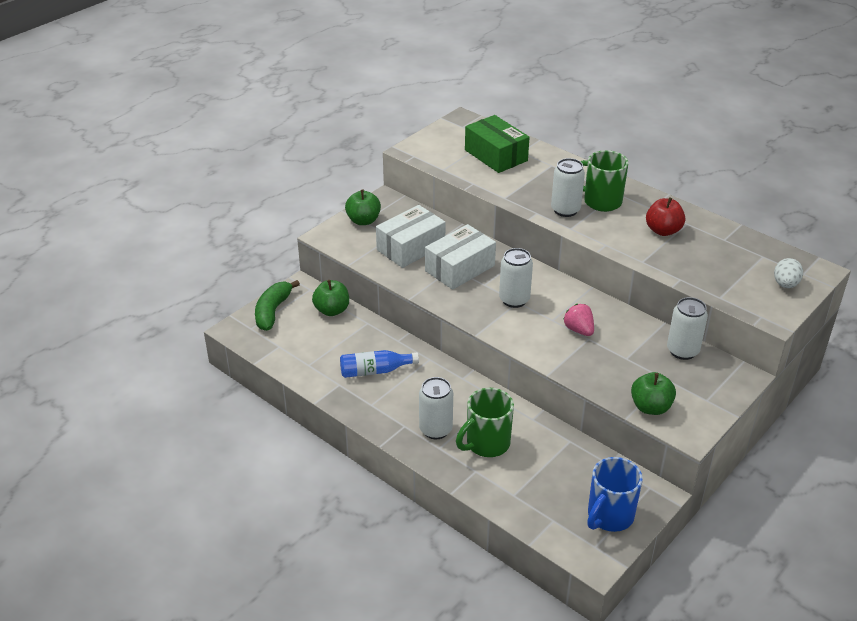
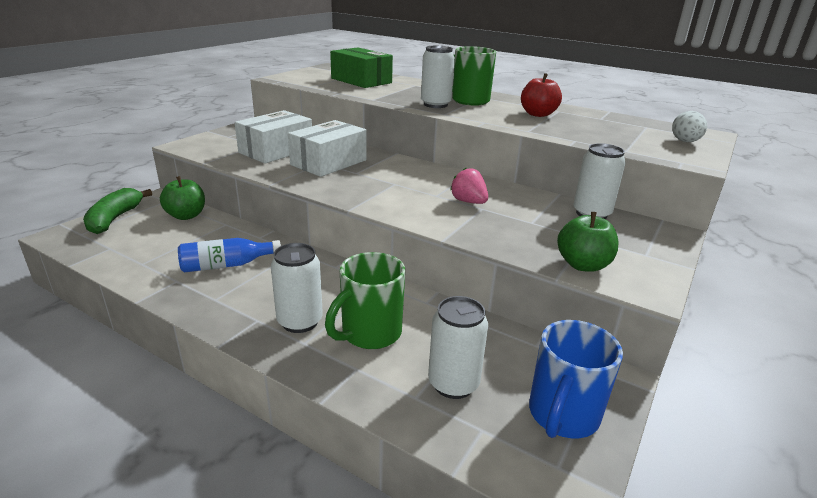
camera: 10 degrees left, 10 degrees down
(363, 220) = (228, 136): green apple -> none
(514, 300) = (390, 182): white can -> white can (453, 384)

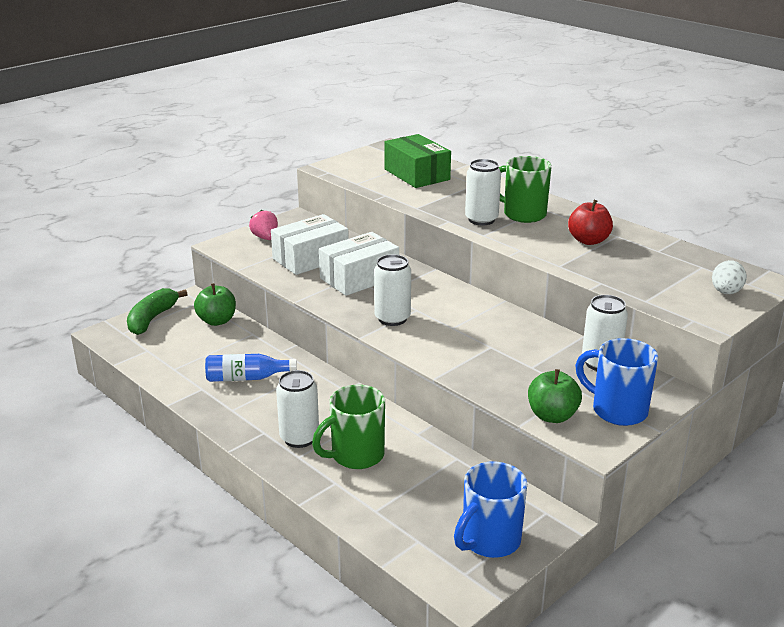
camera: 15 degrees right, 0 degrees up
(453, 384) = (410, 505): white can -> white can (392, 318)
(468, 202) = (481, 338): pink strawberry -> pink strawberry (265, 238)
(639, 253) = (617, 410): none -> blue mug

